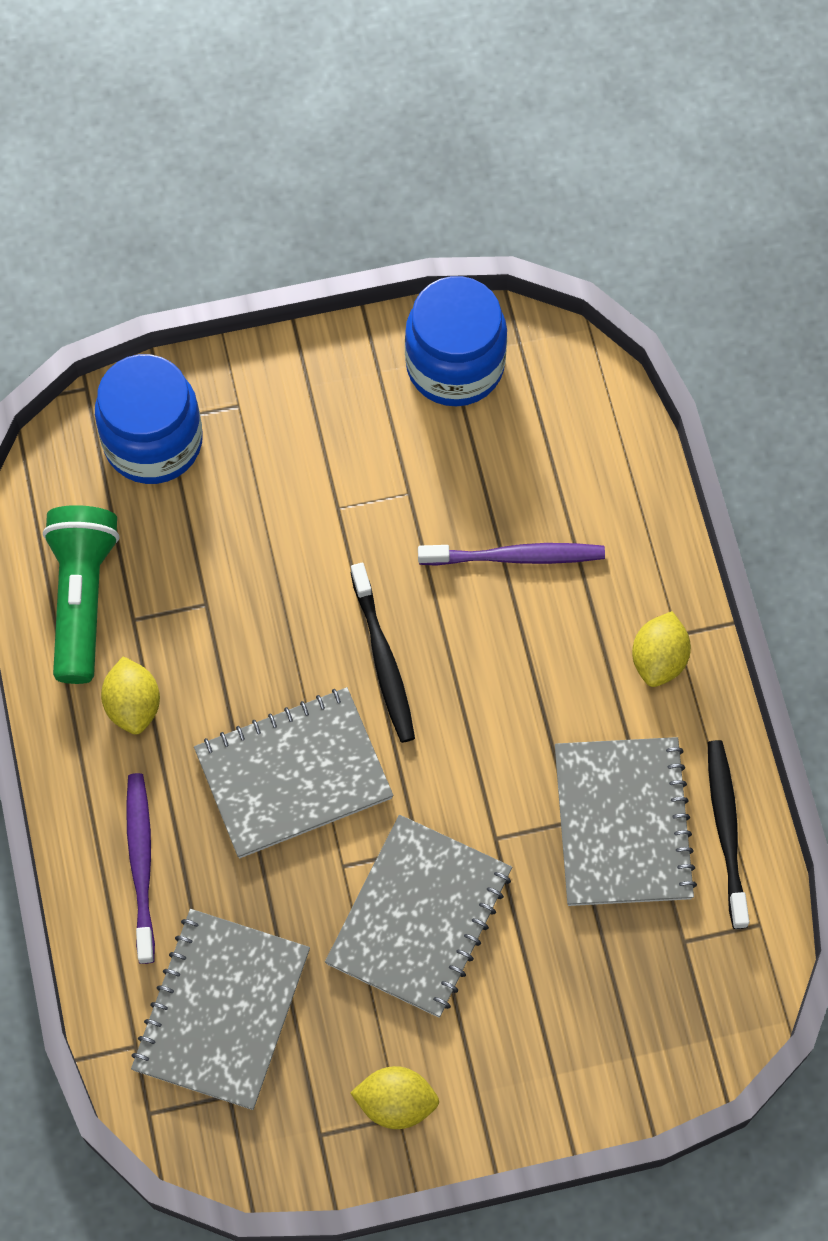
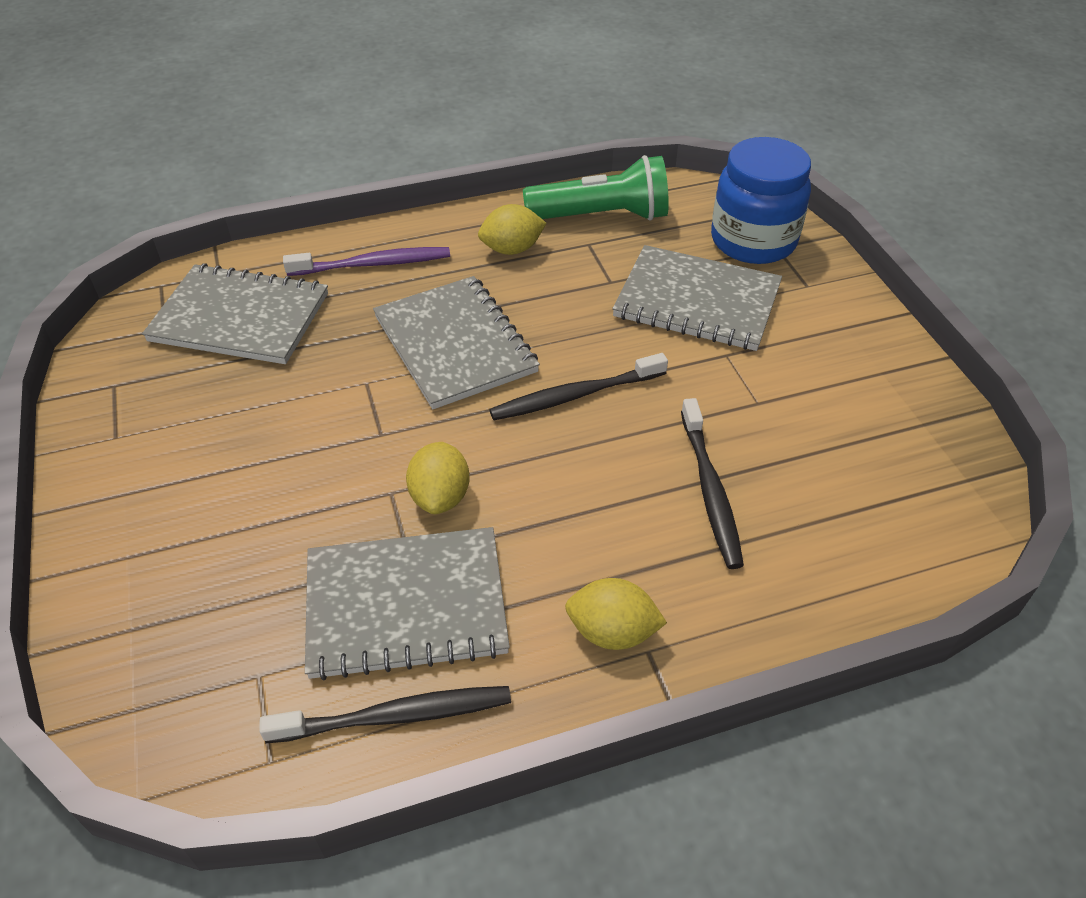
camera: 85 degrees right, 20 degrees down
(396, 1103) = (129, 433): yellow lemon -> yellow lemon (440, 496)
(419, 917) = (310, 438): grey notebook -> grey notebook (697, 301)
(455, 365) = (915, 428): blue jar -> none
(516, 557) = (710, 491): purple toothbrush -> black toothbrush

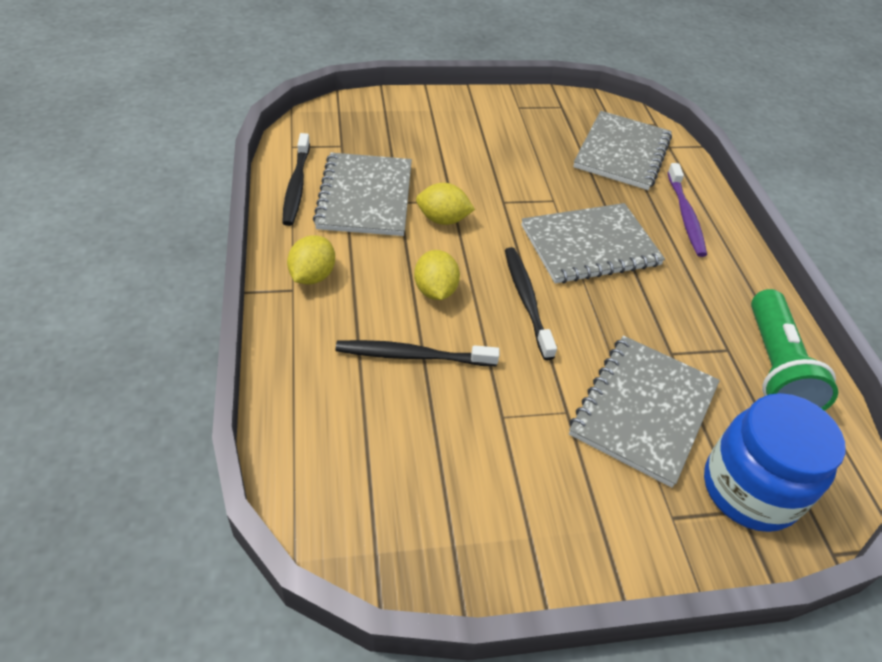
camera: 95 degrees right, 0 degrees up
(512, 249) = (713, 296): yellow lemon -> yellow lemon (435, 291)

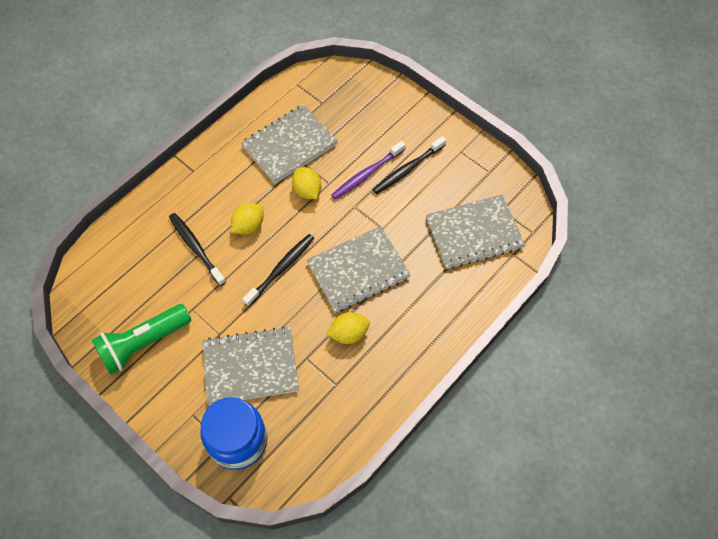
camera: 55 degrees right, 15 degrees up
(296, 186) = (267, 112): black toothbrush -> black toothbrush (407, 169)
(312, 276) = (209, 171): yellow lemon -> yellow lemon (349, 334)
(590, 245) = (358, 270): grey notebook -> grey notebook turned 60 degrees counterclockwise
(685, 216) = (442, 302): purple toothbrush -> purple toothbrush (366, 174)
(774, 368) = (342, 414): green flashlight -> green flashlight (143, 343)

